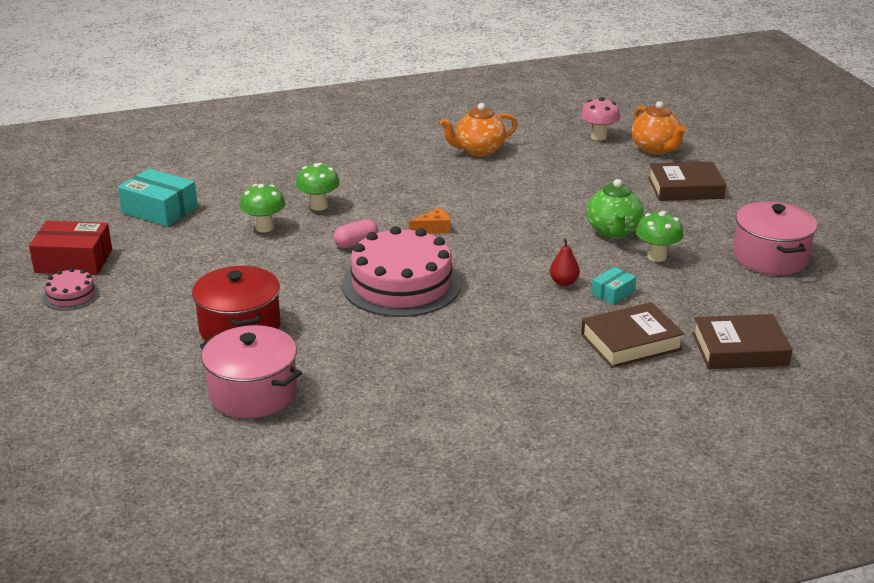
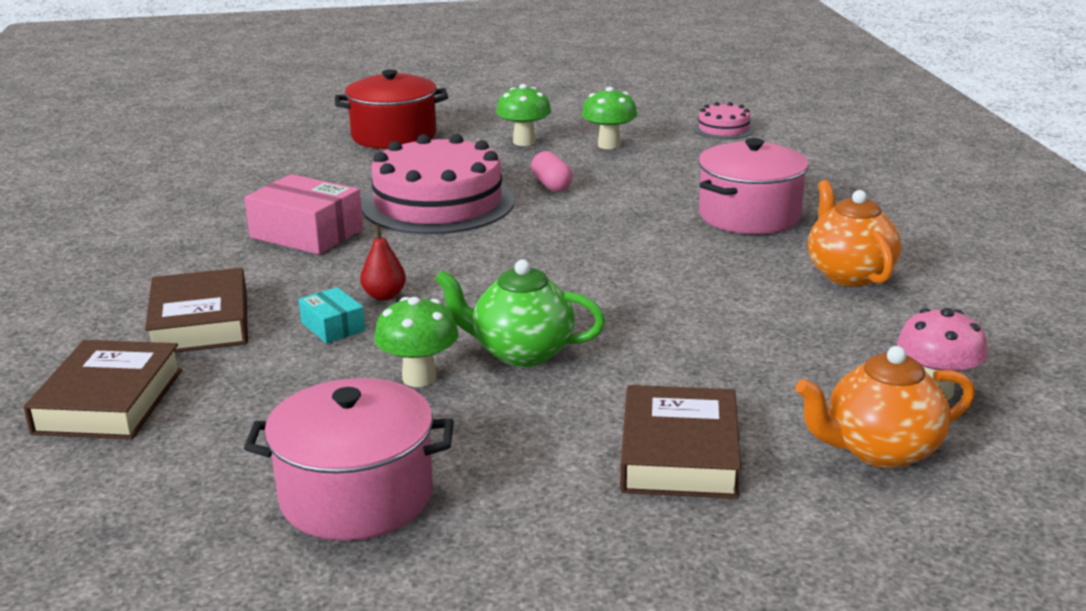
camera: 100 degrees right, 5 degrees down
(71, 295) = (495, 82): pink cake -> pink cake (723, 129)
(74, 261) = (561, 80): red box -> none
(159, 210) = (665, 104): turquoise box -> none
(253, 393) = (275, 140): pink pot -> pink pot (749, 215)
(319, 206) = (660, 170): green mushroom -> green mushroom (524, 142)
(433, 229) = (576, 227): orange cheese -> none
(473, 330) = (306, 233): none -> pink box

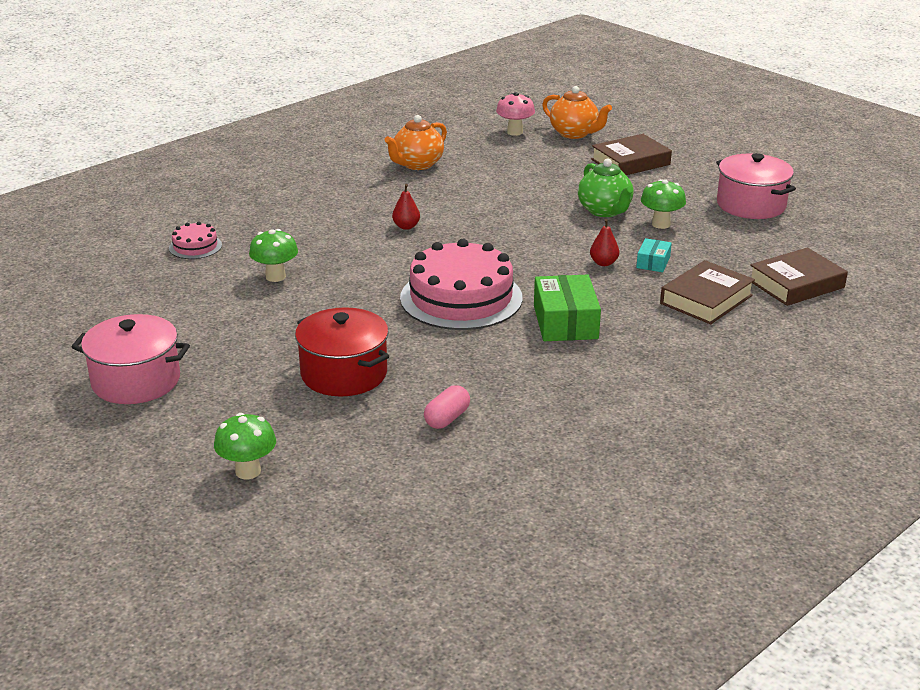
camera: 125 degrees left, 5 degrees up
(306, 233) = (565, 322): pink box -> green box
(524, 142) = (301, 311): green mushroom -> green mushroom (248, 471)
(552, 185) = (382, 271): pink capsule -> pink capsule (447, 418)
(646, 220) = (406, 226): none -> red pear
(749, 215) = (364, 202): pink pot -> pink pot (136, 381)

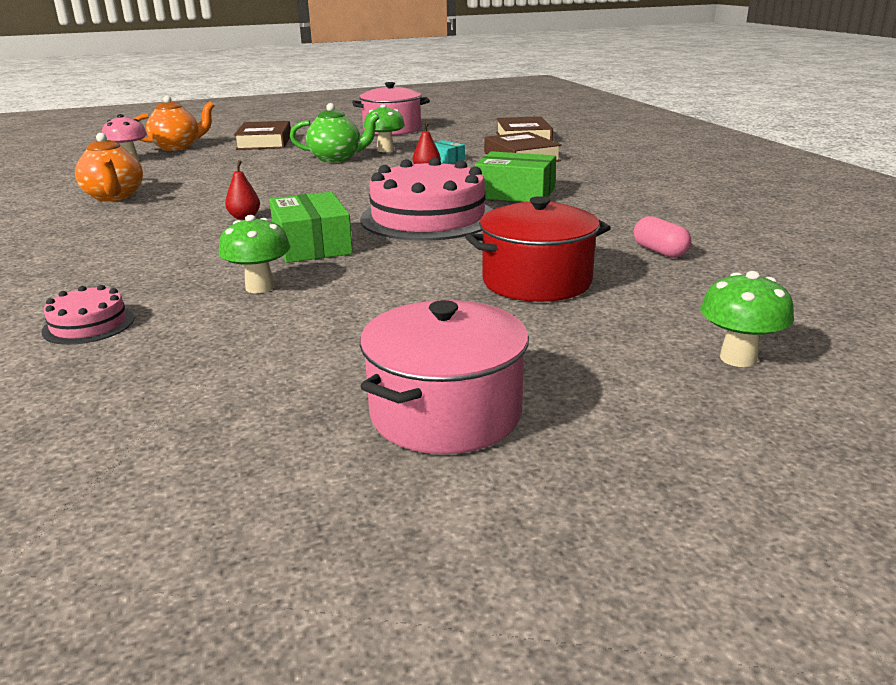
camera: 65 degrees left, 5 degrees down
(364, 270) = (312, 245): none -> green box

